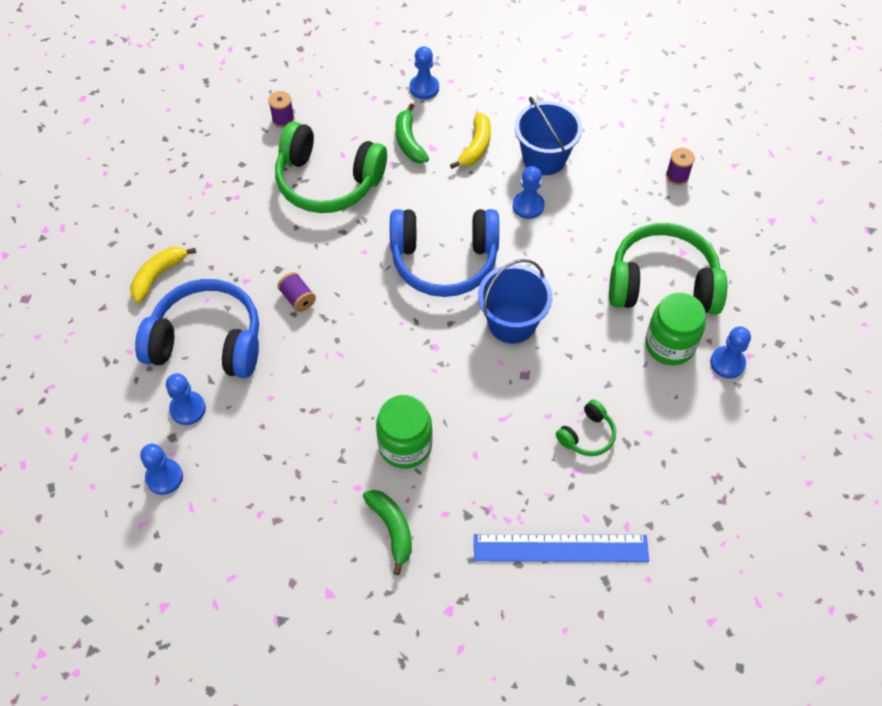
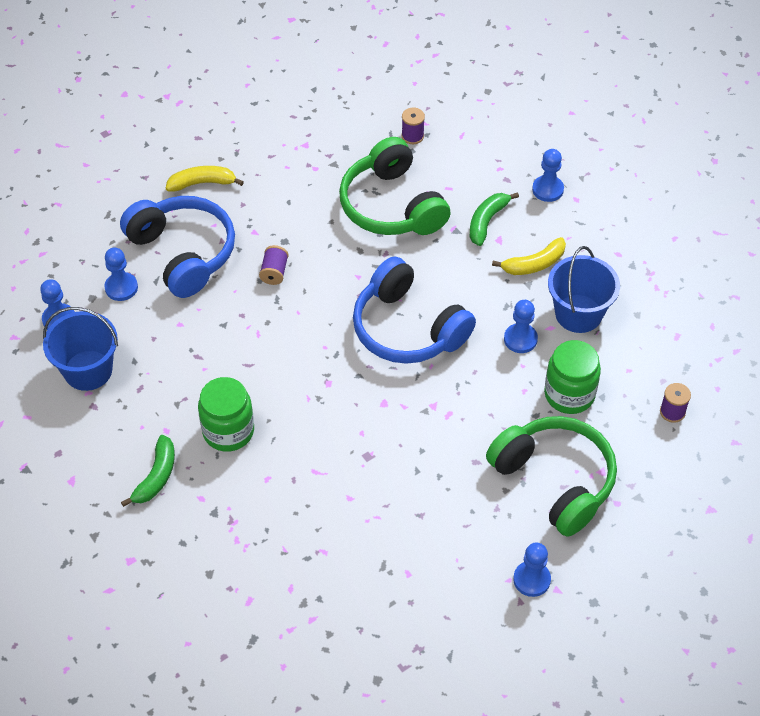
camera: 45 degrees right, 5 degrees down
(512, 323) = (403, 412): blue bucket -> blue bucket (88, 370)
(560, 548) = (249, 590): blue ruler -> none
(587, 435) = (361, 535): green headphones -> none
(669, 345) = (503, 528): green jar -> green jar (569, 394)

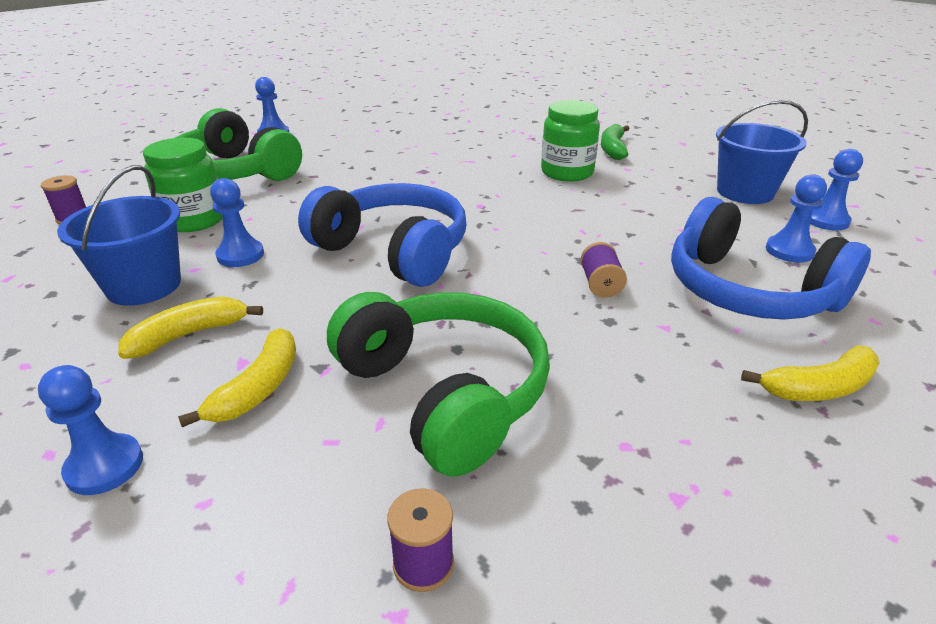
camera: 170 degrees right, 20 degrees down
(487, 221) = (258, 388): green banana -> yellow banana

